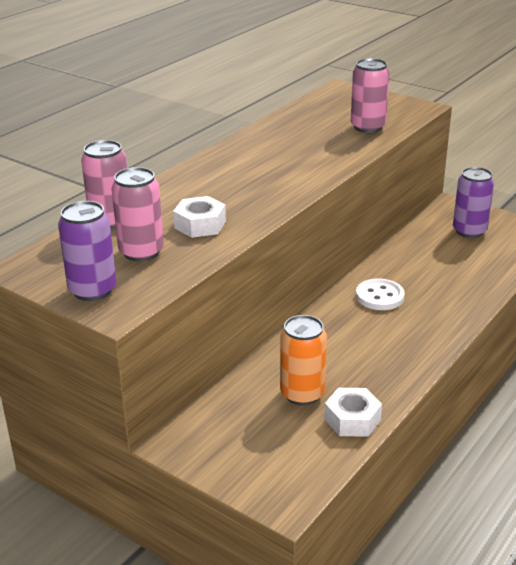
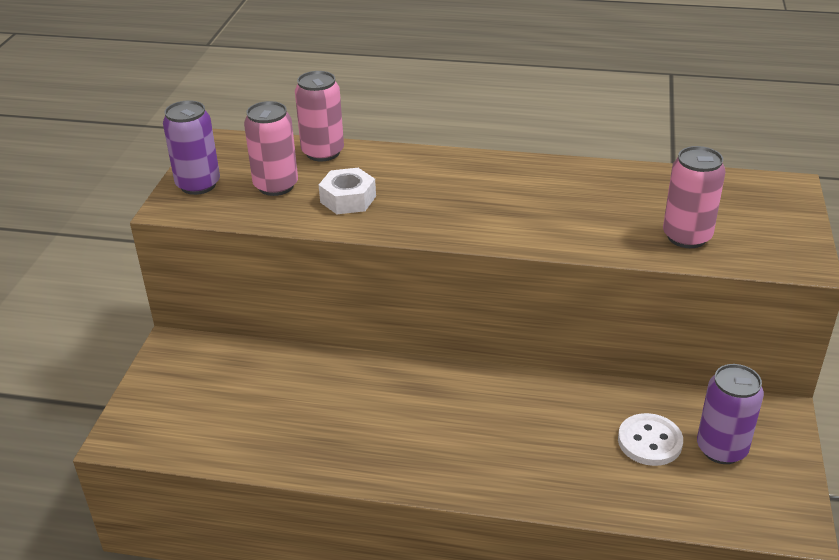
camera: 65 degrees right, 5 degrees up
(302, 394) = (280, 401): orange can -> none
(352, 419) = (256, 448): white nut -> none
(379, 296) = (495, 407): white button -> white button (649, 441)

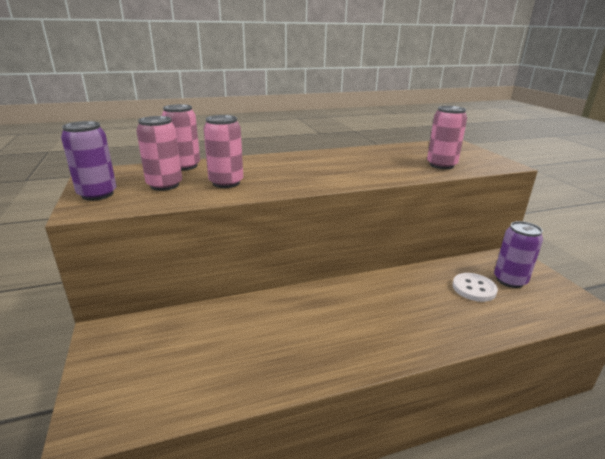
camera: 30 degrees left, 10 degrees down
(348, 199) = (226, 183): white nut -> pink can

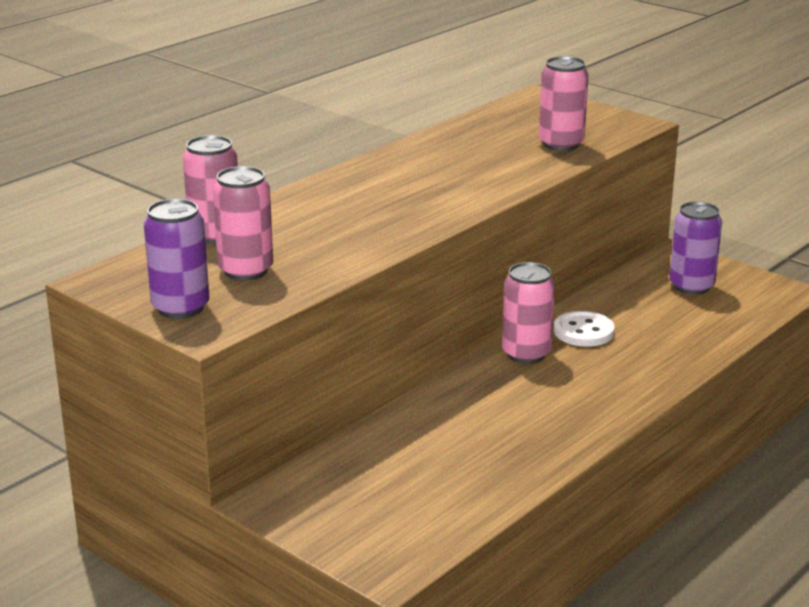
camera: 30 degrees left, 0 degrees up
(226, 183) = (323, 245): pink can -> pink can (526, 354)
(474, 288) = (658, 309): white button -> white button (583, 331)

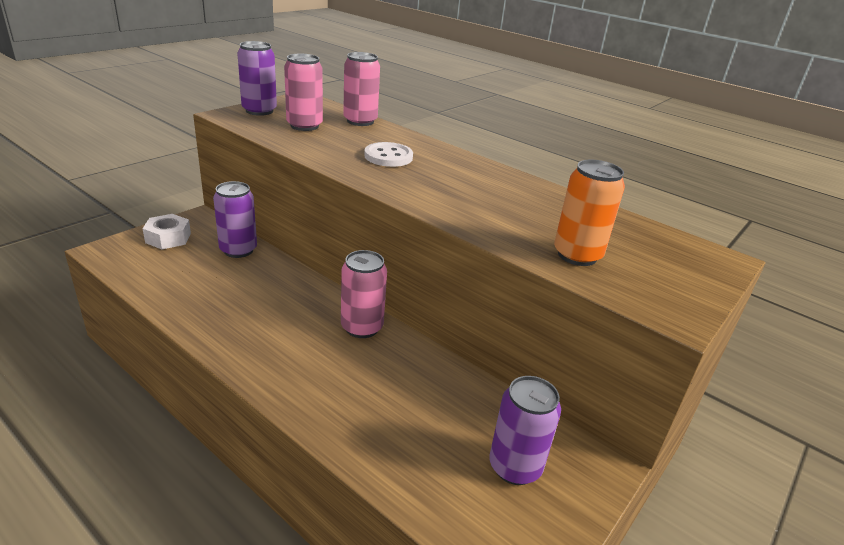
camera: 85 degrees right, 5 degrees up
(340, 517) = (168, 238): none -> white nut
(368, 451) = (238, 250): none -> purple can
(561, 144) = (577, 255): pink can -> orange can
(583, 331) = (402, 366): white button -> white button (388, 157)

